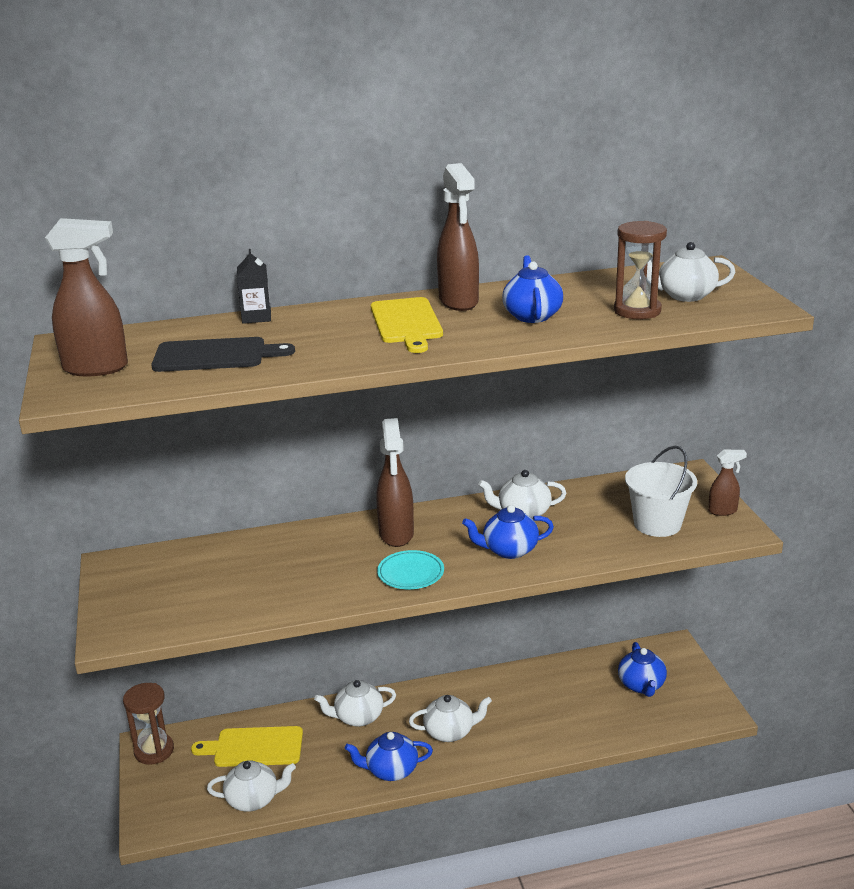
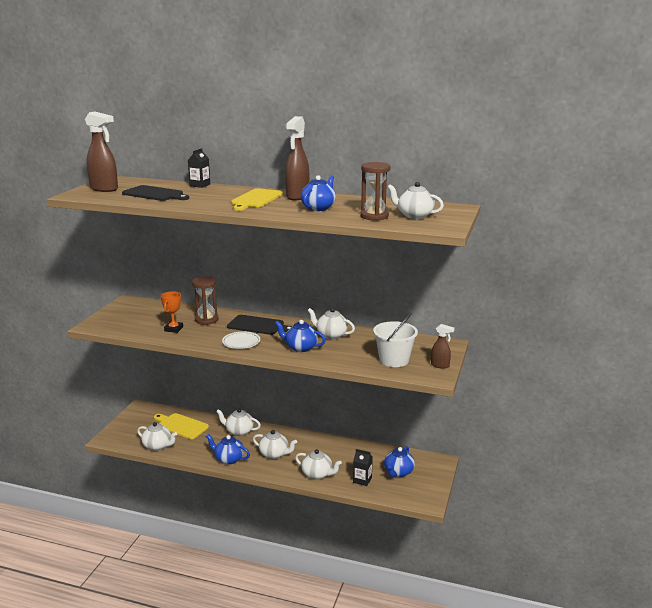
camera: 30 degrees right, 5 degrees down
(154, 751) = (140, 411): brown hourglass -> brown hourglass (206, 320)
(269, 589) = (173, 329): none -> orange trophy
(396, 534) = (258, 325): brown spray bottle -> black cutting board
(410, 573) = (241, 342): turquoise plate -> white plate
(542, 737) = (317, 474): none -> white teapot
(609, 718) = (362, 480): none -> black carton

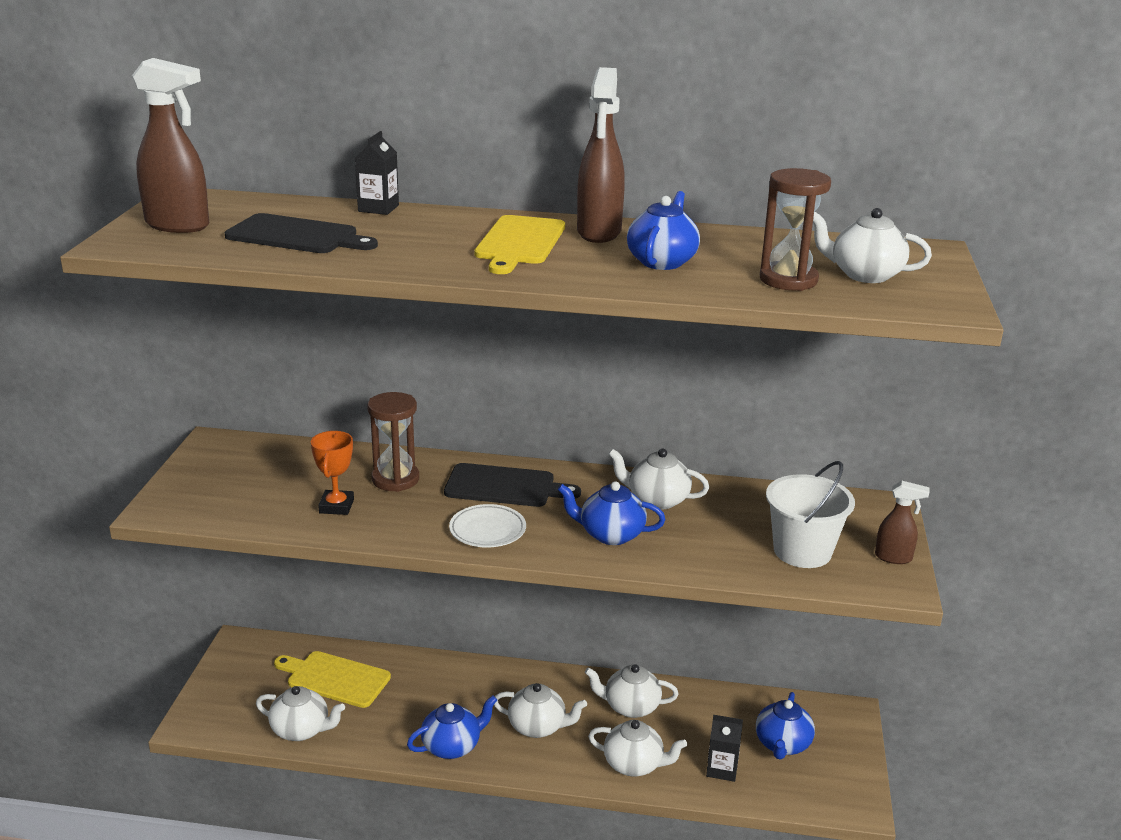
camera: 10 degrees left, 5 degrees up
(229, 459) = (452, 746): blue teapot -> blue teapot turned 135 degrees clockwise
(239, 431) = (454, 681): white teapot -> white teapot (630, 707)

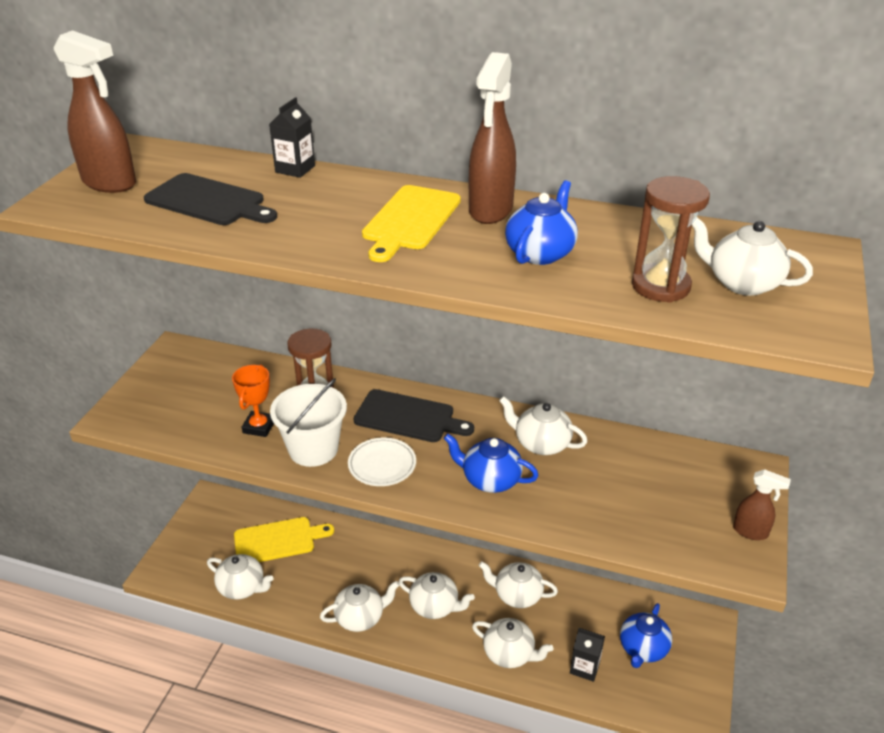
camera: 10 degrees right, 10 degrees up
(335, 678) = (278, 540): yellow cutting board -> yellow cutting board turned 135 degrees clockwise
(452, 746) = (360, 617): blue teapot -> white teapot
(802, 551) = (664, 516): white bucket -> white bucket (313, 449)

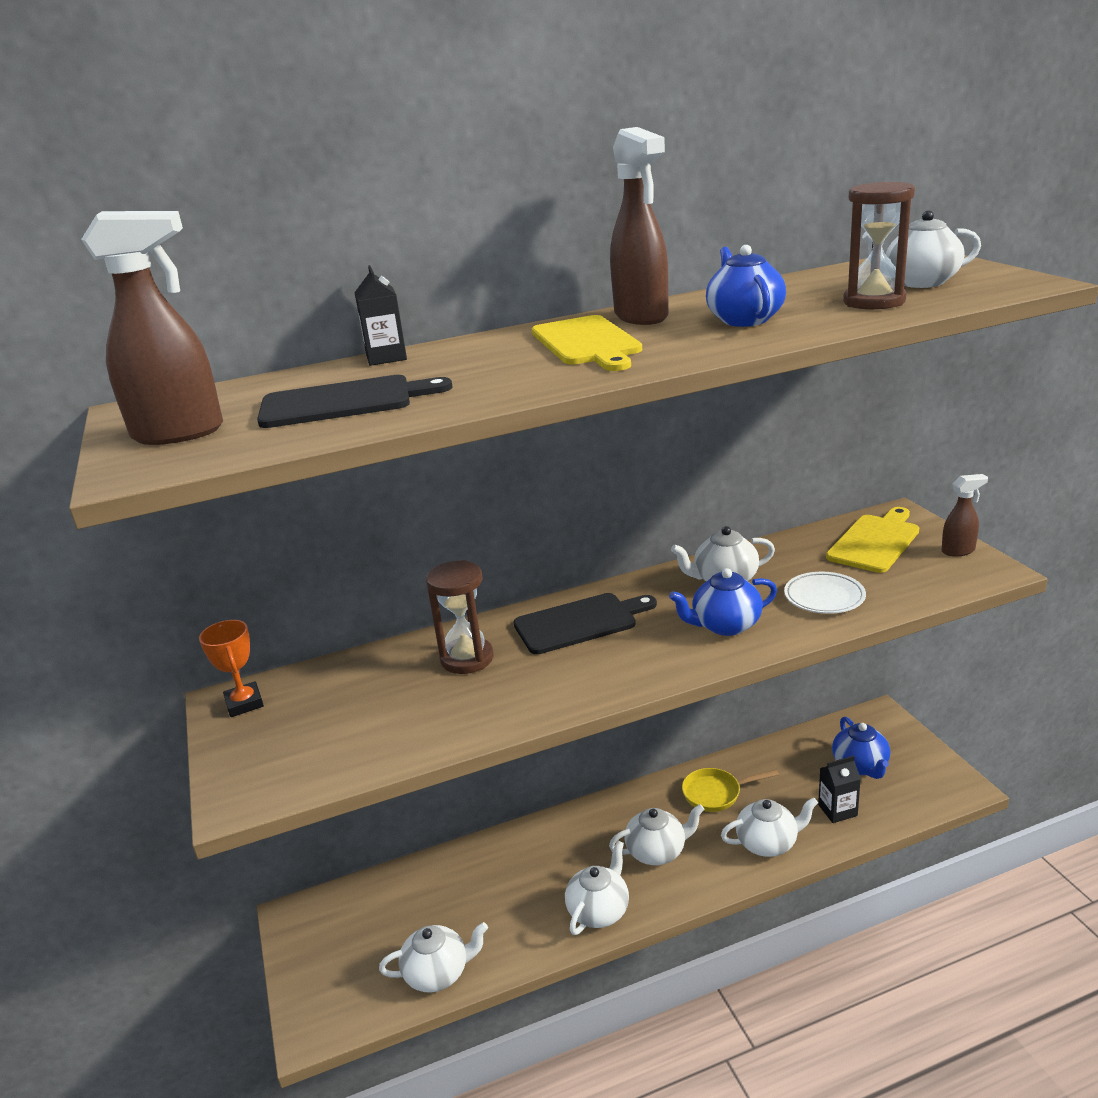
camera: 35 degrees left, 10 degrees down
(259, 427) = (437, 709): orange trophy -> orange trophy (244, 703)
(278, 540) = (426, 902): yellow cutting board -> yellow cutting board (875, 541)
(313, 449) = (525, 694): white bucket -> none
(382, 465) = (613, 668): white plate -> white plate (824, 597)
(517, 595) = (716, 793): white teapot -> yellow pan

